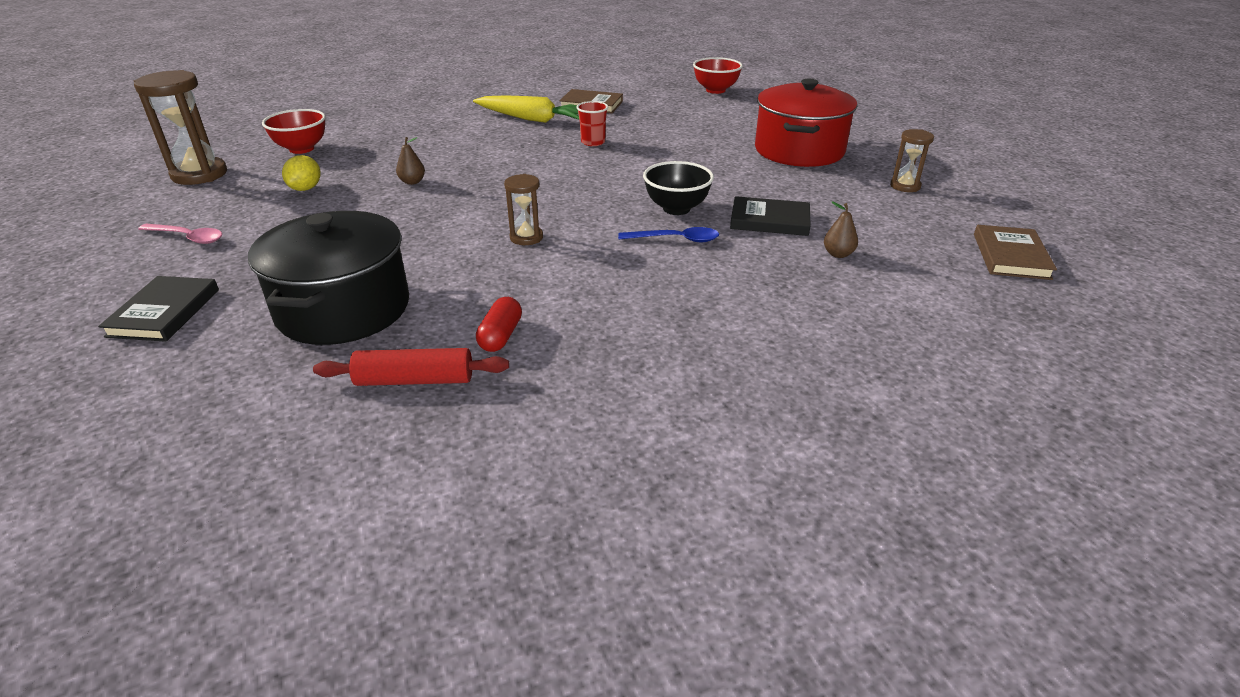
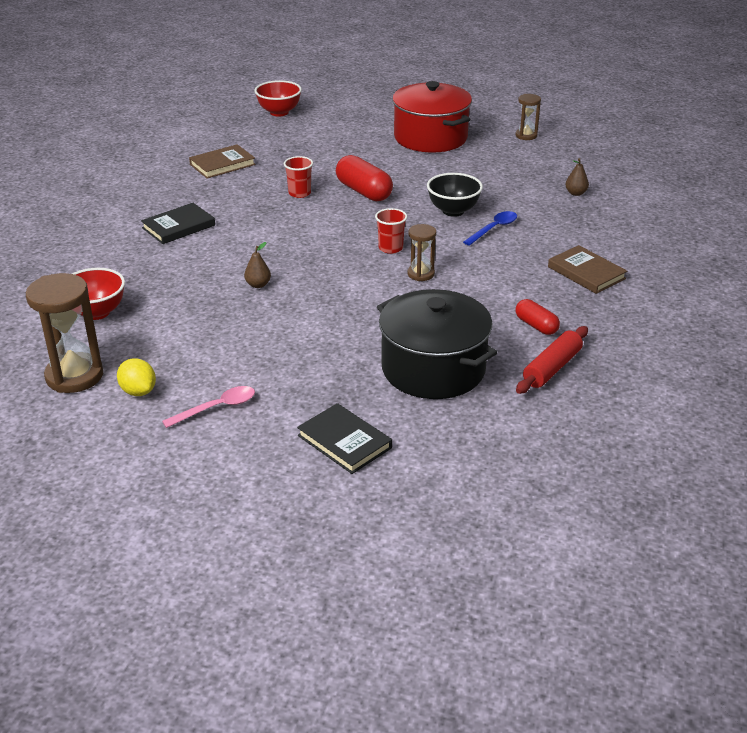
camera: 50 degrees left, 0 degrees up
(306, 188) = (196, 333): yellow lemon -> yellow lemon (138, 391)
(532, 119) = (210, 197): yellow carrot -> none
(555, 208) = (390, 248): none -> red cup
(641, 162) = (364, 191): none -> red capsule
(769, 220) = (510, 192): black book -> black book (178, 227)
(1010, 256) = (637, 154): brown book -> brown book (586, 273)

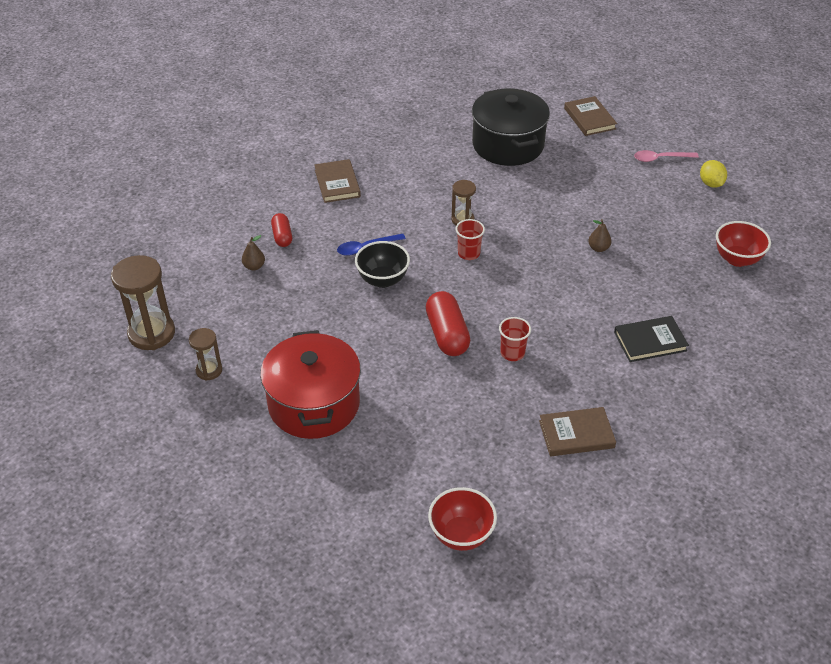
camera: 155 degrees left, 10 degrees up
(74, 376) = (755, 207): brown hourglass -> brown hourglass (151, 333)
(344, 442) = (589, 118): black book -> brown book
(536, 326) = (415, 154): red capsule -> red capsule (282, 236)
(551, 368) = (433, 125): red rolling pin -> none

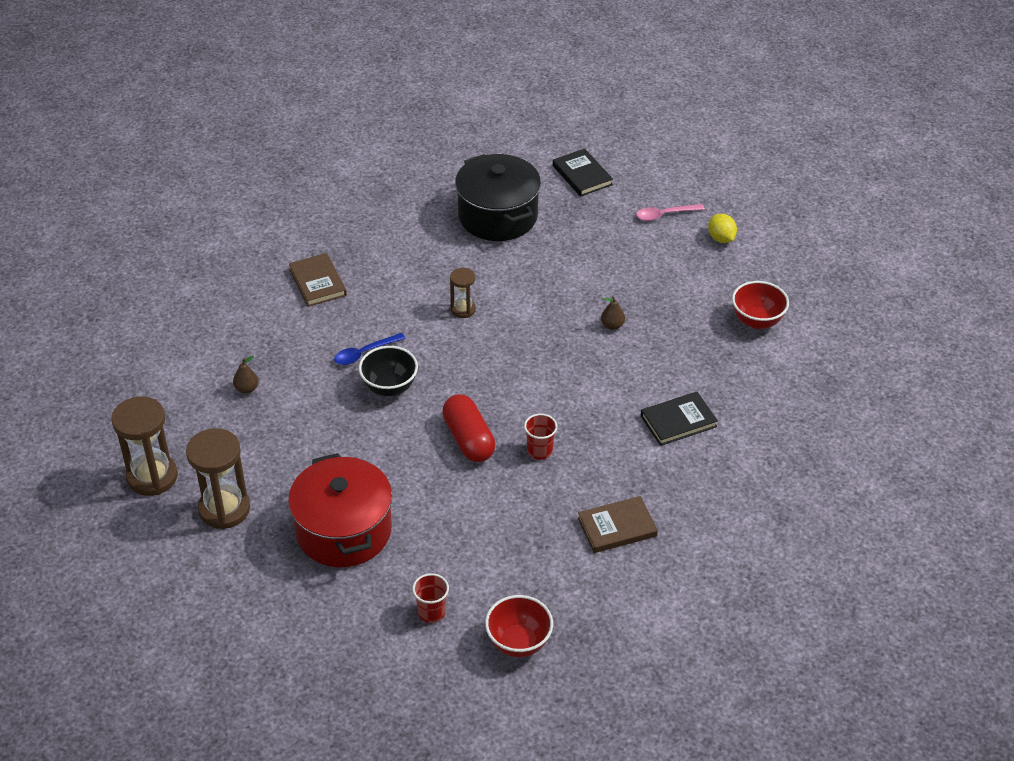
camera: 10 degrees left, 0 degrees up
(209, 370) = (224, 509): brown hourglass -> brown hourglass, size x1.82
(282, 236) = (270, 351): red capsule -> none
(468, 253) = (476, 347): red cup -> red cup (431, 612)
(589, 118) = (582, 175): brown book -> black book

